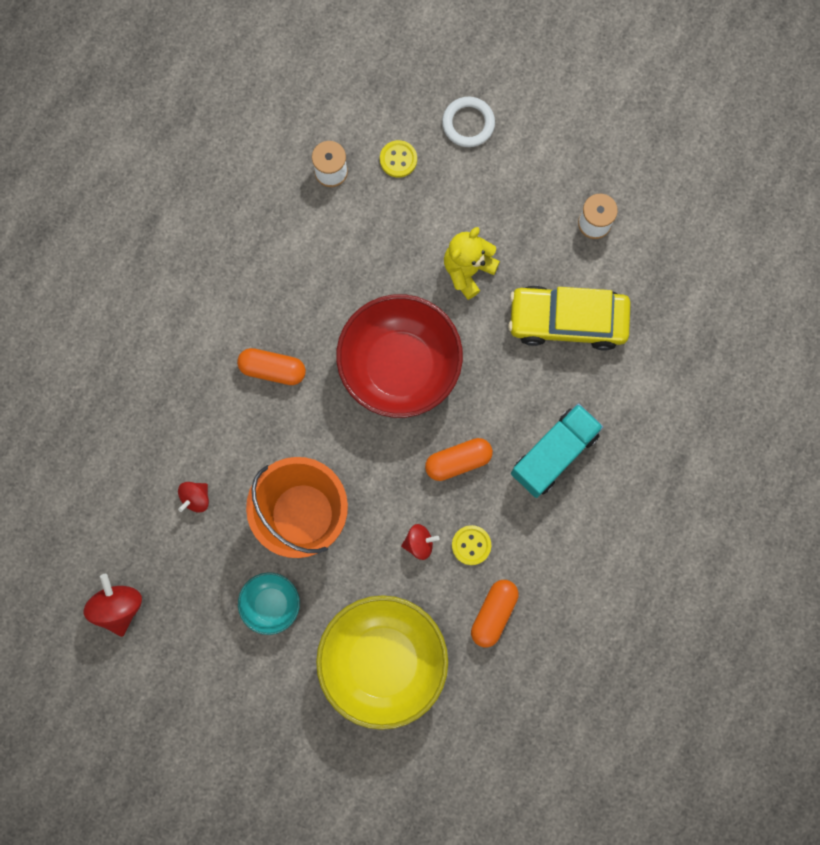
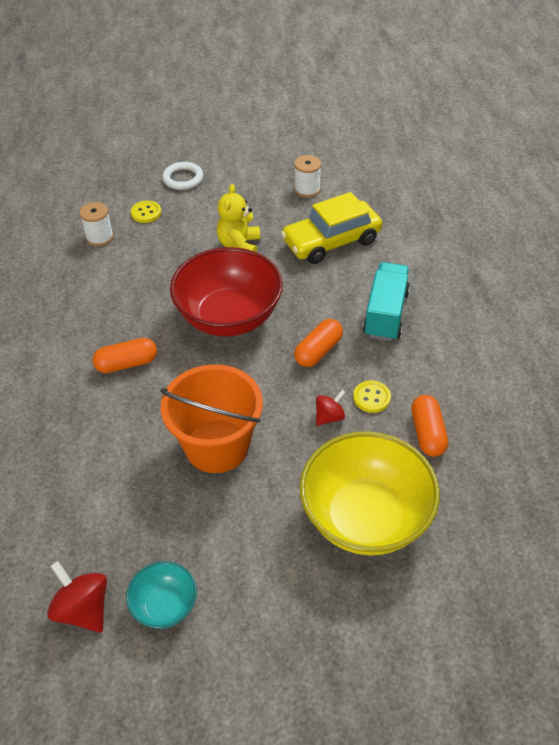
camera: 30 degrees left, 30 degrees down
(196, 498) = (112, 481): red spinning top -> none
(271, 604) = (233, 527): turquoise bowl -> turquoise bowl (165, 605)

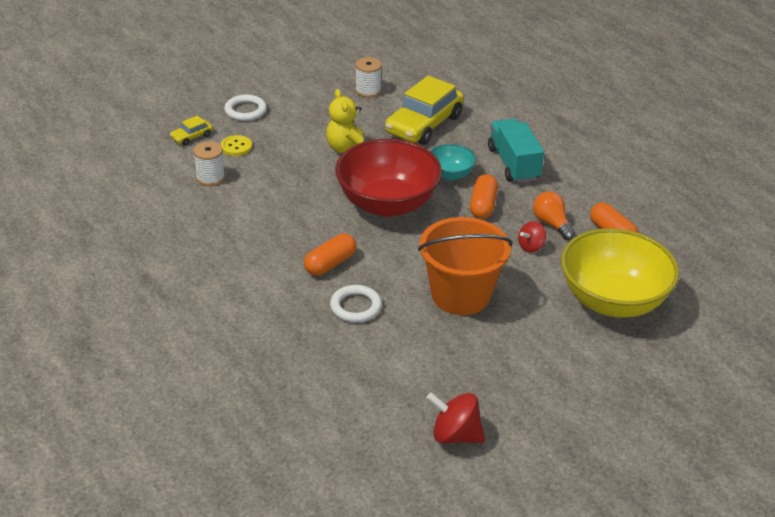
camera: 30 degrees left, 10 degrees down
(111, 420) = (355, 307): none -> white ring
(118, 191) = (192, 137): none -> yellow car
(165, 605) = (516, 408): turquoise bowl -> turquoise bowl (450, 174)
(329, 417) = (531, 247): red spinning top -> red spinning top turned 150 degrees counterclockwise
(371, 397) = (551, 224): yellow button -> orange light bulb

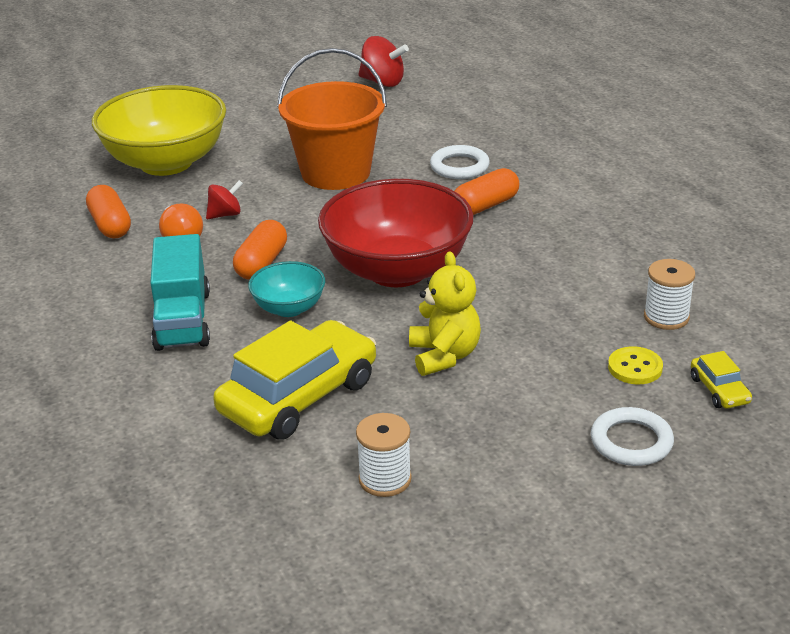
camera: 170 degrees left, 5 degrees down
(192, 137) = (719, 390): yellow car -> yellow car turned 105 degrees clockwise

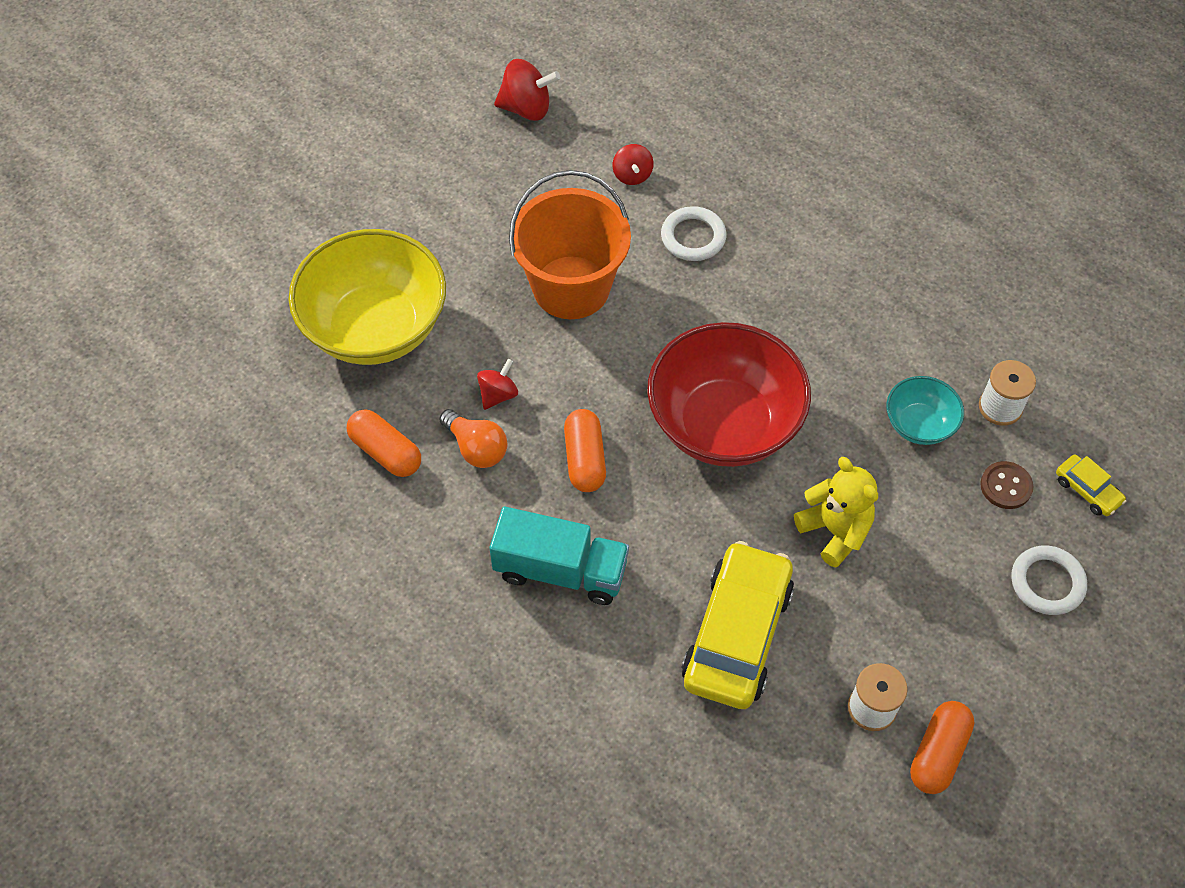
camera: 25 degrees left, 25 degrees up
(183, 320) = (560, 570): turquoise truck -> turquoise truck turned 45 degrees counterclockwise
(289, 308) = (653, 516): turquoise bowl -> turquoise bowl (919, 424)
(437, 127) = (632, 175): none -> red spinning top
(485, 206) = (753, 294): orange capsule -> orange capsule (938, 753)
(635, 367) = (1006, 486): yellow button -> brown button

